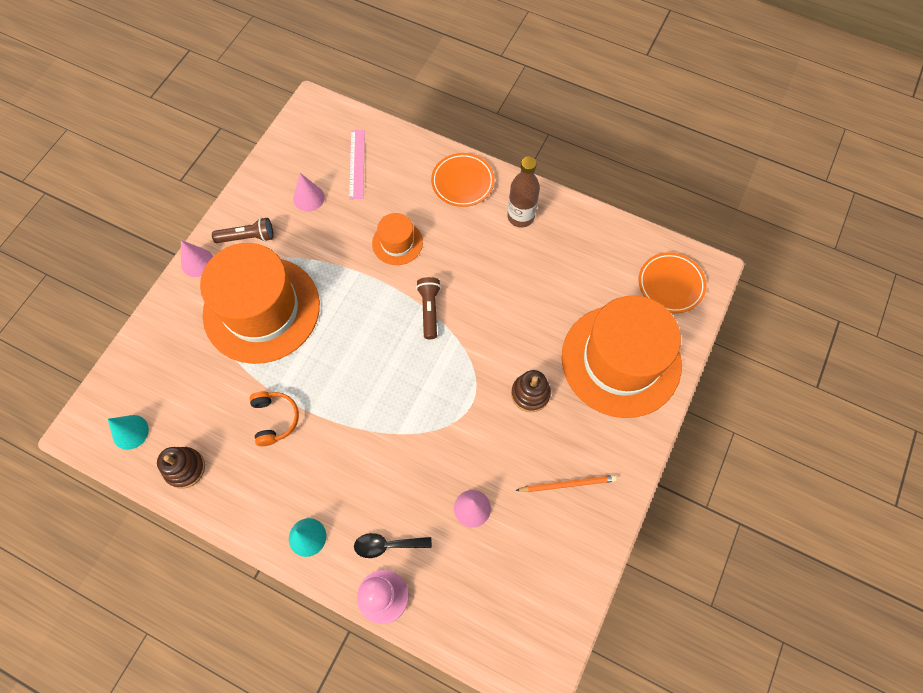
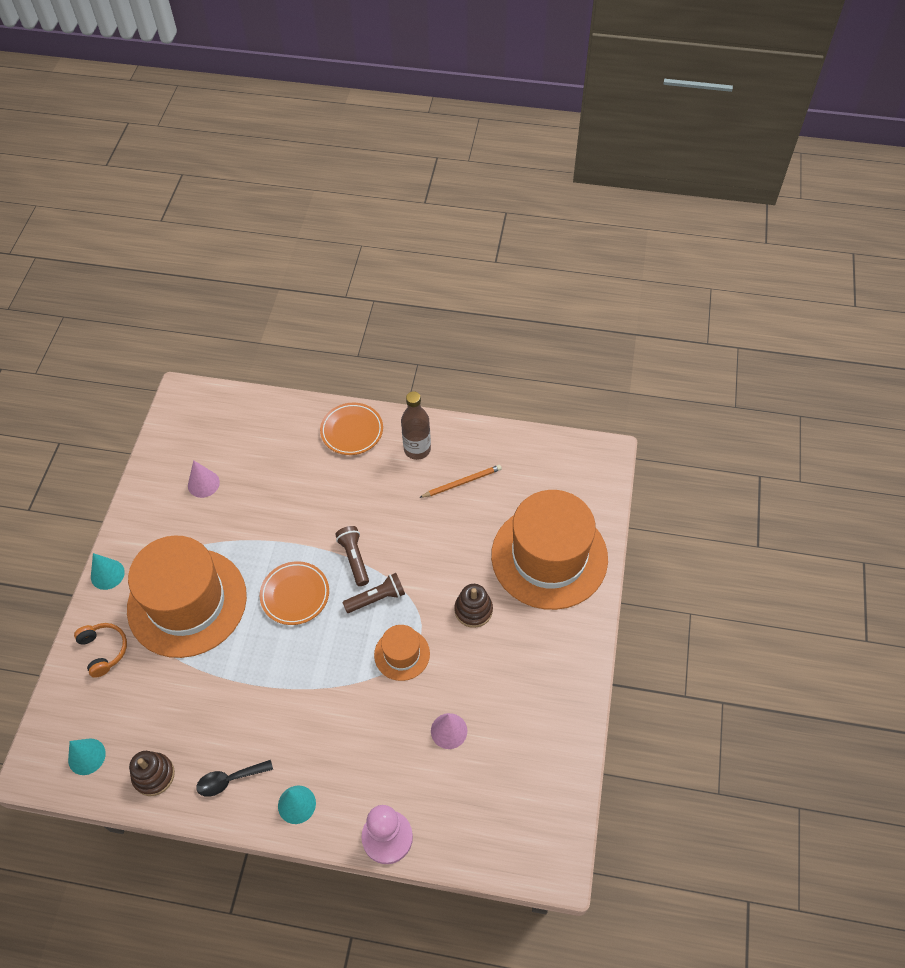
camera: 15 degrees left, 10 degrees down
(197, 262) = (107, 574): pink cone -> turquoise cone
(247, 237) = (152, 537): brown flashlight -> brown flashlight (376, 598)
(275, 419) = (231, 703): orange headphones -> orange headphones (104, 650)
(357, 164) = (242, 439): pink ruler -> none
(387, 545) = (377, 789): black spoon -> black spoon (229, 780)
(397, 243) = (304, 504): orange hat -> orange hat (402, 654)
(568, 484) = (532, 683): orange pencil -> orange pencil (462, 482)
(670, 284) = (575, 476): orange plate -> orange plate (295, 595)

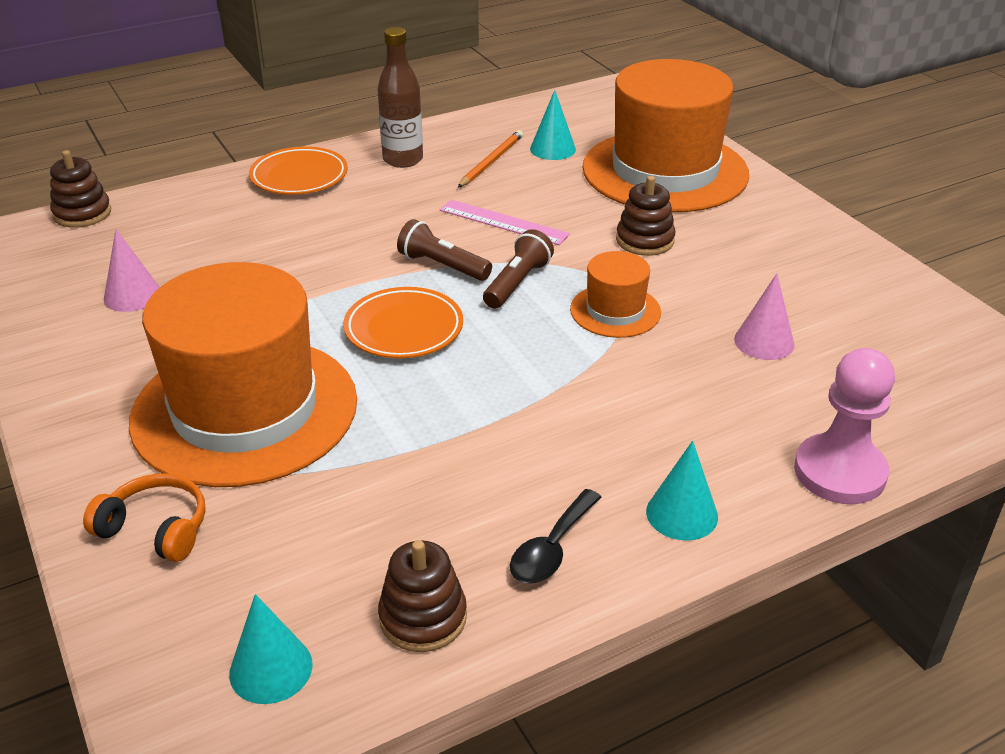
camera: 40 degrees left, 20 degrees down
(107, 574) = (65, 446): turquoise cone -> turquoise cone (552, 149)
(229, 398) = (82, 213): none -> brown stacking toy
(417, 543) = (503, 222): none -> pink ruler

